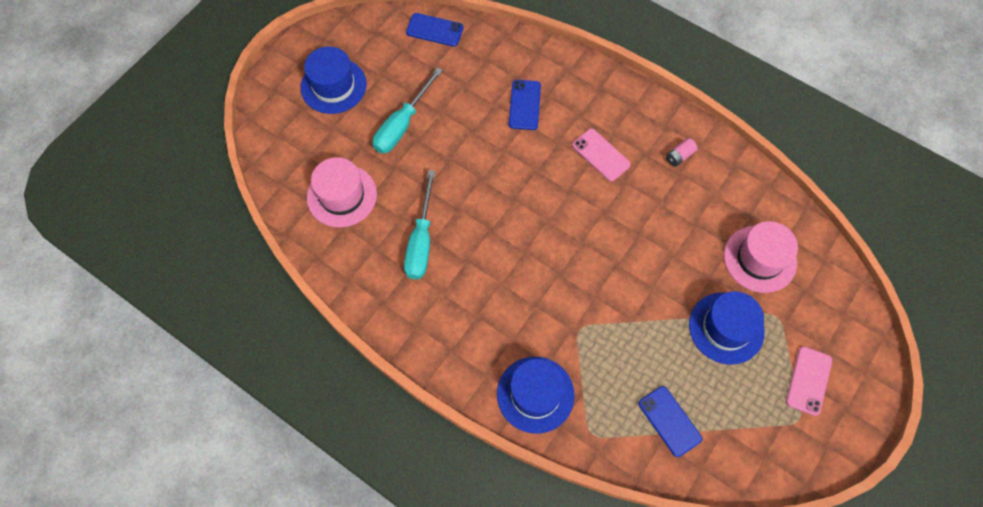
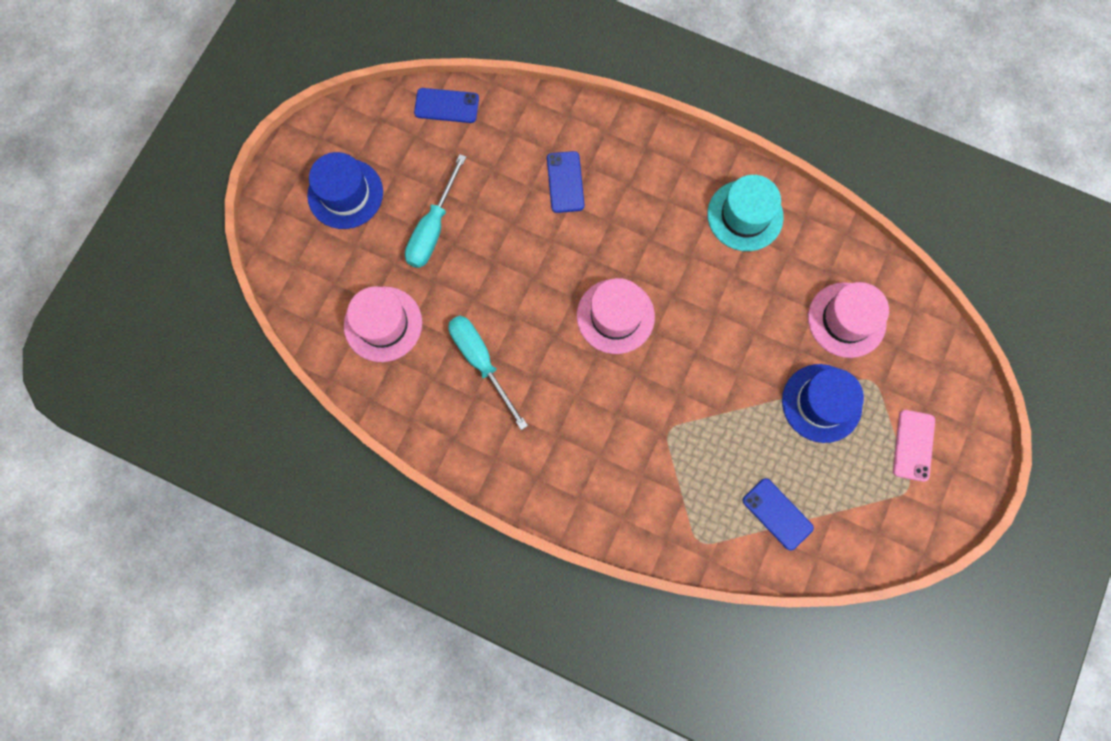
camera: 10 degrees left, 10 degrees up
(421, 241) = (481, 362): turquoise screwdriver -> turquoise screwdriver turned 150 degrees clockwise
(535, 394) = (634, 510): blue hat -> none
(548, 222) = (615, 316): none -> pink hat
(601, 155) = (659, 228): pink phone -> none
(679, 156) = (745, 215): pink battery -> turquoise hat

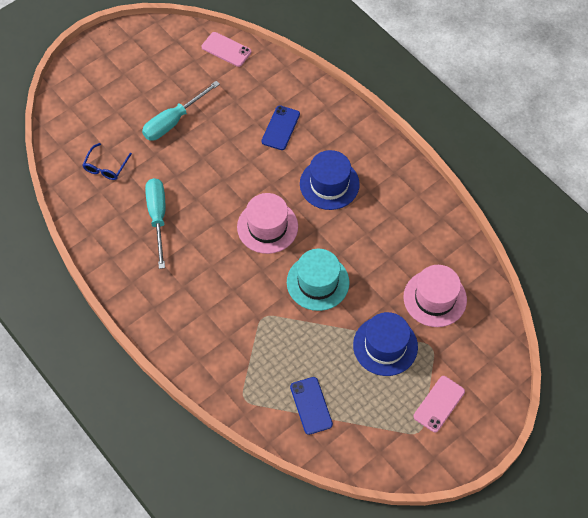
camera: 25 degrees right, 15 degrees down
(345, 194) = (127, 77): blue hat -> blue hat (329, 184)
(383, 324) = (106, 167): pink hat -> blue glasses
(446, 106) = (226, 49): blue phone -> pink phone
(745, 215) = (397, 199): turquoise hat -> turquoise hat (318, 282)

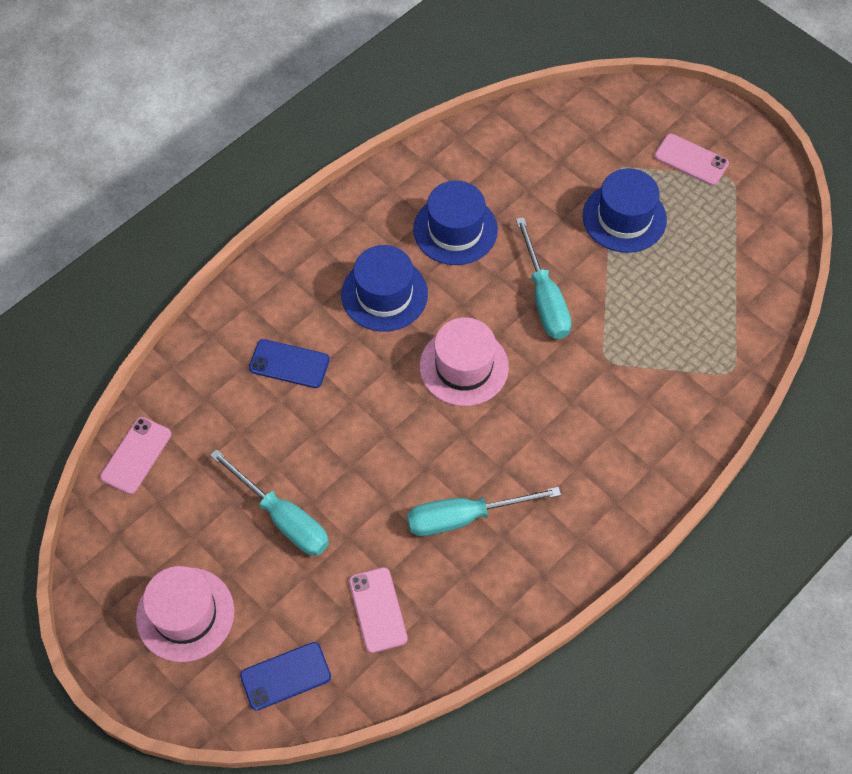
camera: 95 degrees left, 0 degrees up
(106, 167) = (378, 610): blue glasses -> pink phone
(311, 405) = (723, 294): blue phone -> blue phone (285, 676)
(318, 282) = (544, 298): turquoise hat -> turquoise screwdriver
(380, 231) = (455, 230): none -> blue hat
(435, 298) = (547, 167): pink hat -> pink hat (185, 614)

